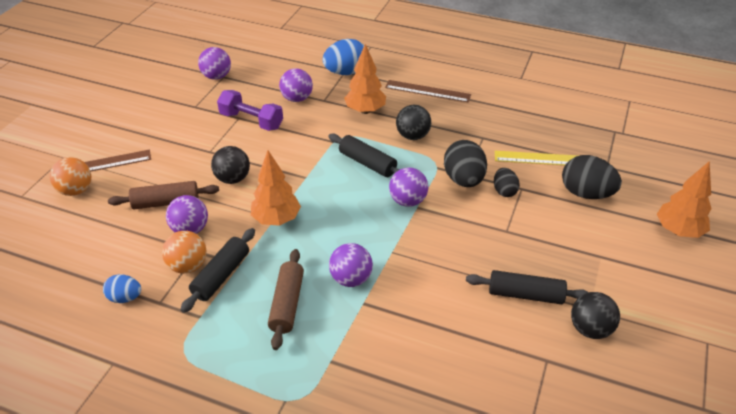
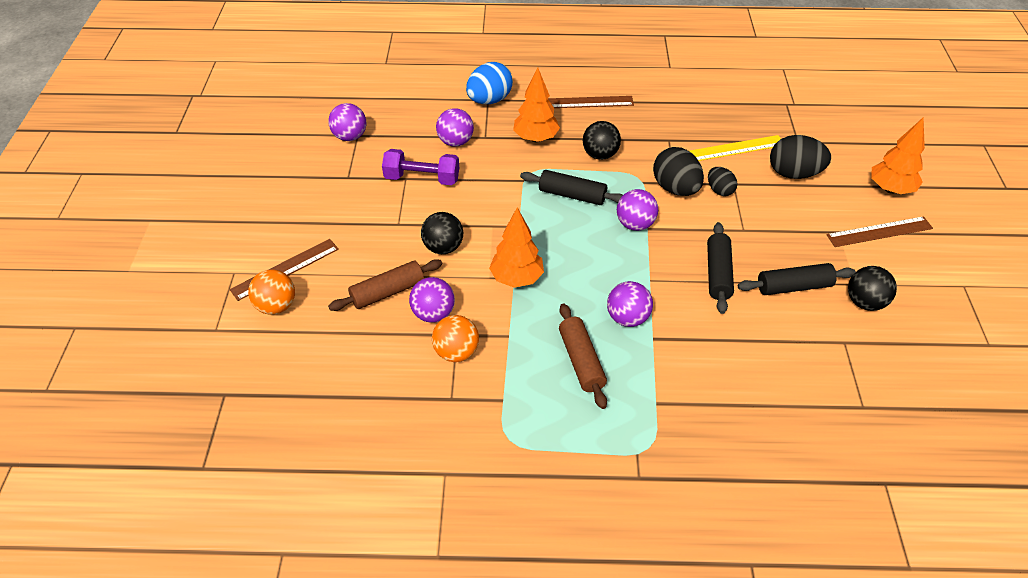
camera: 20 degrees left, 5 degrees up
(125, 298) = (412, 404): blue egg -> none
(221, 276) = (497, 352): black rolling pin -> black rolling pin (718, 274)
(644, 267) = (879, 231): none -> brown ruler

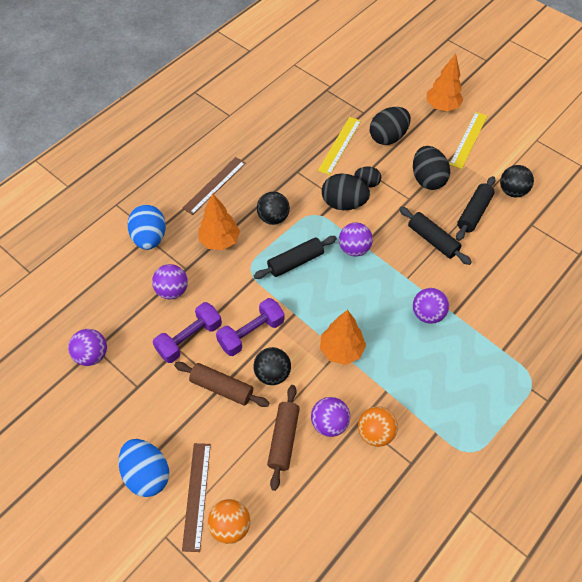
camera: 50 degrees left, 10 degrees up
(278, 229) = (147, 474): none -> blue egg
(468, 211) = (251, 333): none -> purple dumbbell
(581, 361) = (441, 365): brown rolling pin -> brown rolling pin (222, 388)
(785, 229) = (427, 179): none -> black egg
(879, 231) = (468, 140): brown ruler -> yellow ruler

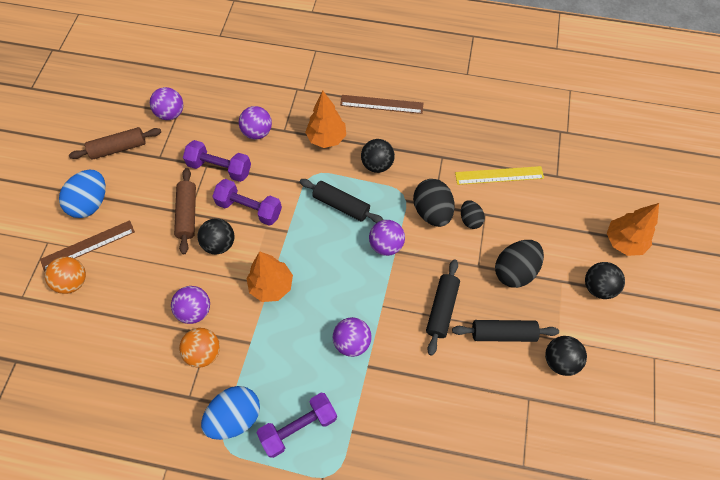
camera: 60 degrees right, 5 degrees up
(150, 238) = (298, 90): blue egg -> blue egg (235, 417)
(283, 439) = (164, 282): brown rolling pin -> brown rolling pin (118, 148)
(388, 137) = (542, 211): black egg -> none
(468, 140) = (598, 287): yellow ruler -> black ball
(482, 387) = (299, 427): none -> purple dumbbell

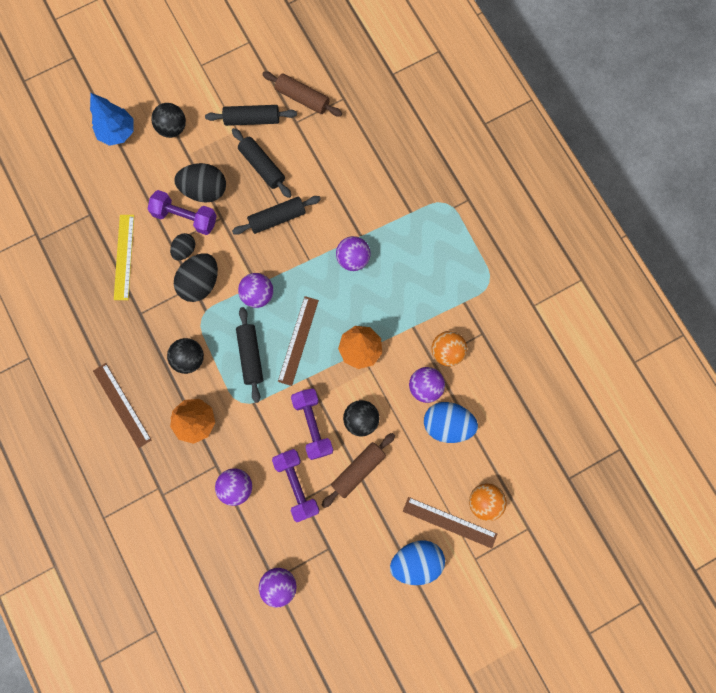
camera: 130 degrees left, 15 degrees up
(118, 148) = (350, 594): brown rolling pin -> brown rolling pin (302, 98)
(235, 417) = (467, 291): blue egg -> blue egg (447, 424)
(299, 427) = (437, 246): purple dumbbell -> purple dumbbell (185, 217)
(322, 246) = (298, 340): none -> brown ruler
(499, 175) = (124, 257): yellow ruler -> yellow ruler turned 45 degrees clockwise
(560, 360) = (252, 119): black ball -> black rolling pin
(623, 242) = (118, 132): orange tree -> blue tree

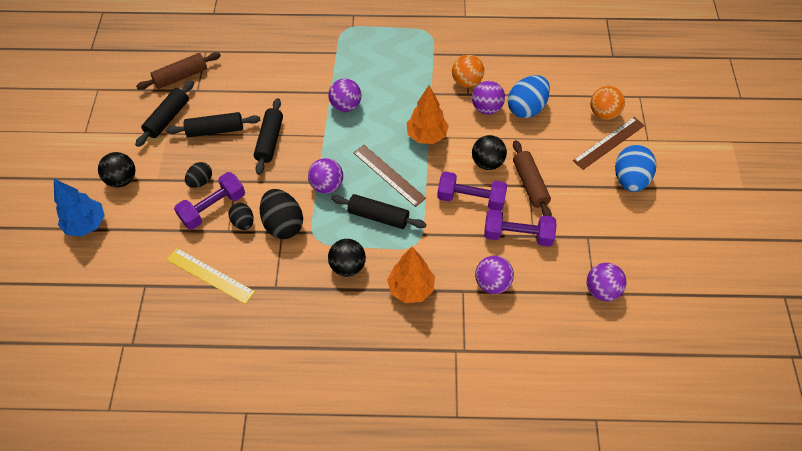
camera: 60 degrees left, 20 degrees down
(122, 405) = (354, 345): brown ruler -> none
(205, 190) = (201, 181): black egg -> black egg, size x0.58

